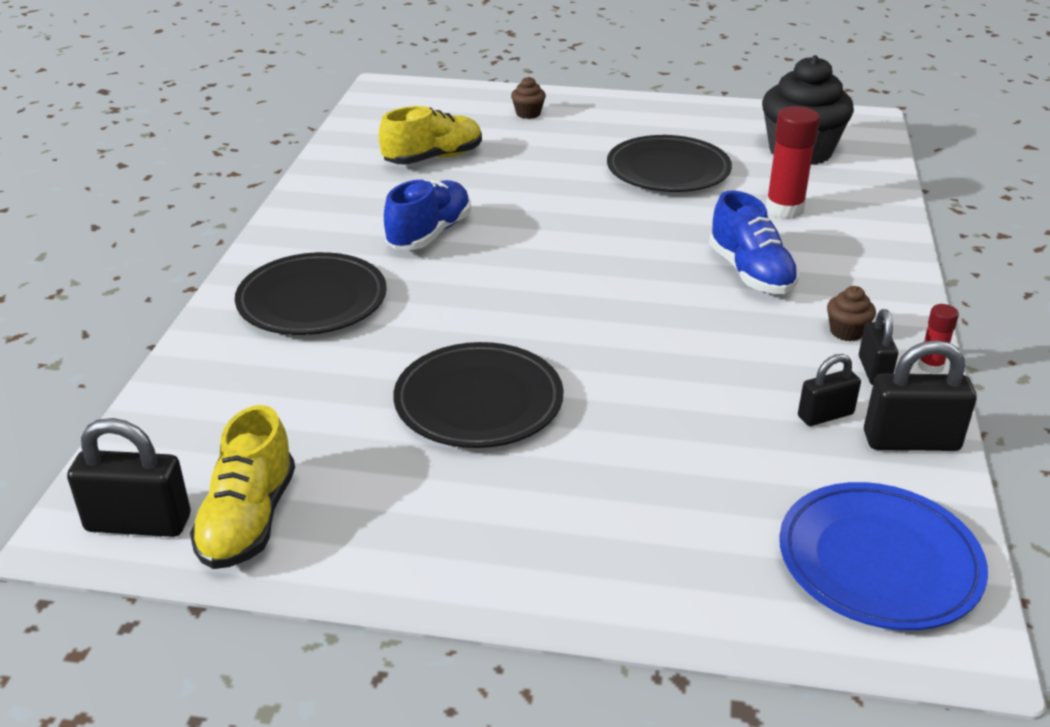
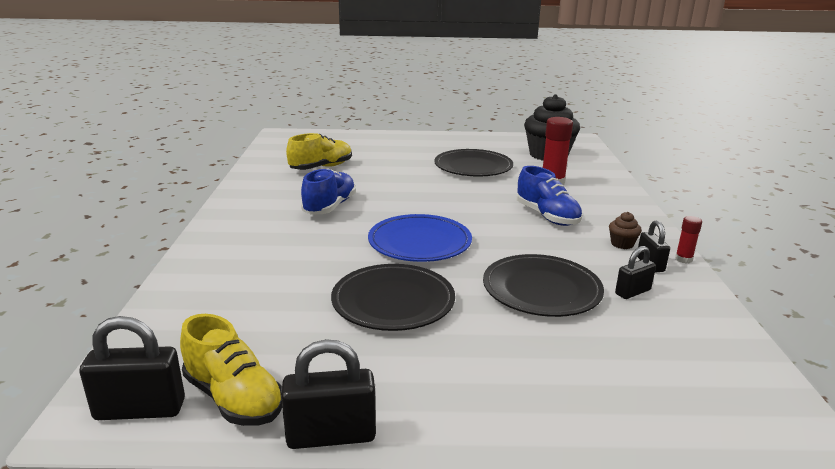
camera: 10 degrees left, 10 degrees down
(248, 520) = (234, 398): yellow shoe -> yellow shoe turned 45 degrees counterclockwise
(312, 300) = (256, 249): black plate -> black plate (541, 290)
(528, 114) = (375, 143): brown cupcake -> none
(879, 561) = (715, 380): blue plate -> blue plate (419, 243)
(911, 441) = (695, 303): black padlock -> black padlock (331, 435)

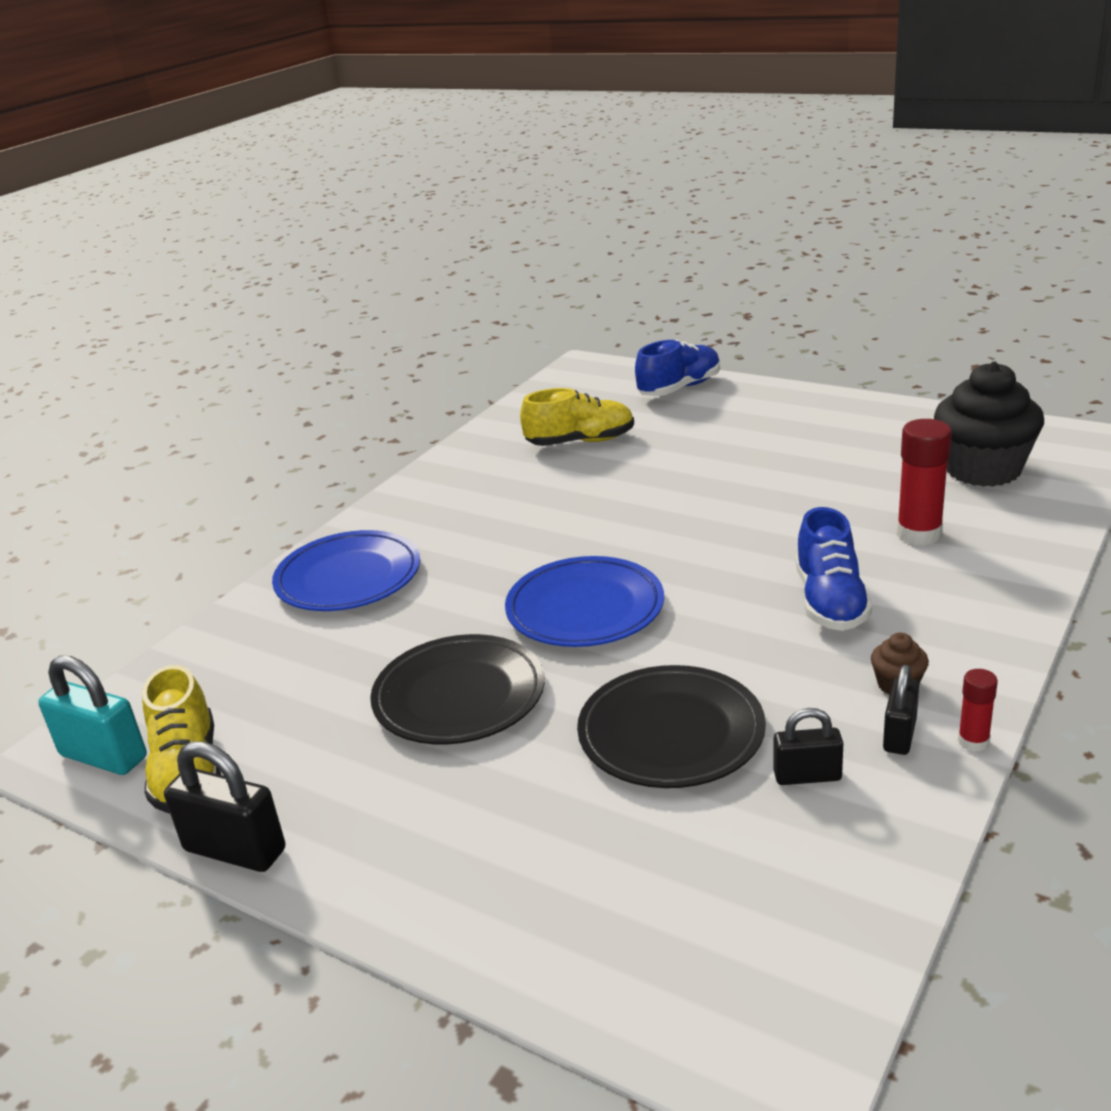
camera: 35 degrees right, 5 degrees up
(140, 410) = (103, 756): black padlock -> turquoise padlock
(237, 256) = (348, 577): none -> blue plate
(330, 207) = (526, 518): blue shoe -> blue shoe (679, 388)
(473, 167) = (814, 477): black plate -> none

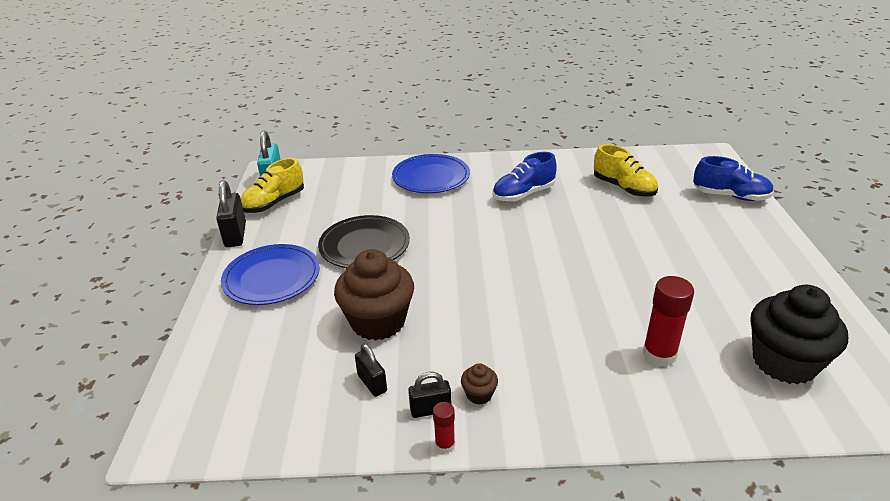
camera: 55 degrees right, 5 degrees up
(585, 608) = (462, 254): blue plate -> blue plate (272, 278)
(671, 733) = (378, 322): black plate -> brown cupcake
(830, 602) = (543, 339): blue shoe -> blue shoe (523, 194)

